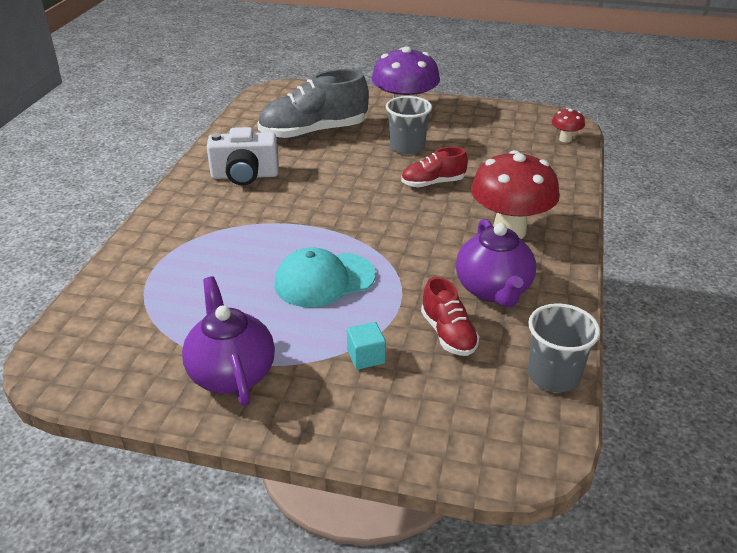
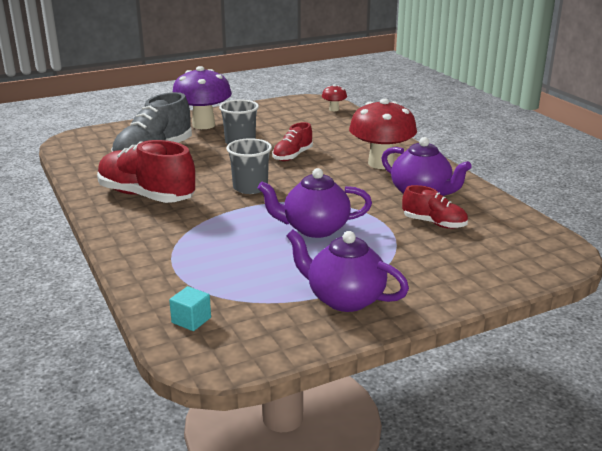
camera: 40 degrees left, 10 degrees down
(245, 176) = (146, 196): white camera -> red shoe
(324, 280) = (314, 229): turquoise cap -> purple teapot
(366, 357) = (409, 253): turquoise cube -> turquoise cube (191, 320)
(553, 375) = (516, 217): grey cup -> grey cup (250, 188)

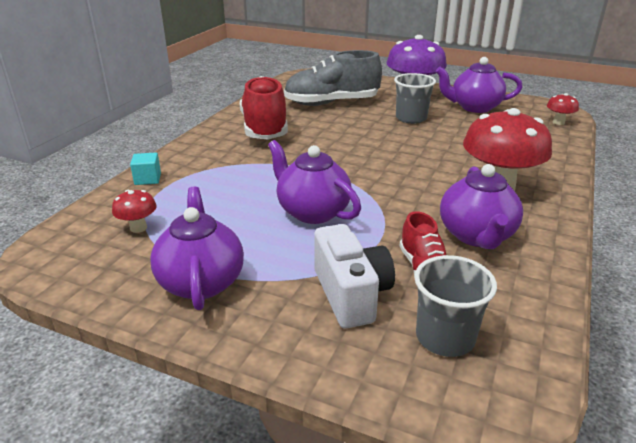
camera: 50 degrees right, 5 degrees up
(191, 320) = (95, 225): turquoise cube -> turquoise cube (148, 179)
(227, 302) = (138, 228): none -> red mushroom
(250, 188) = (340, 155): grey cup -> grey cup (445, 337)
(265, 118) = (474, 107): none -> purple teapot
(292, 156) = (429, 146): red shoe -> none
(428, 254) = (351, 294): none -> white camera

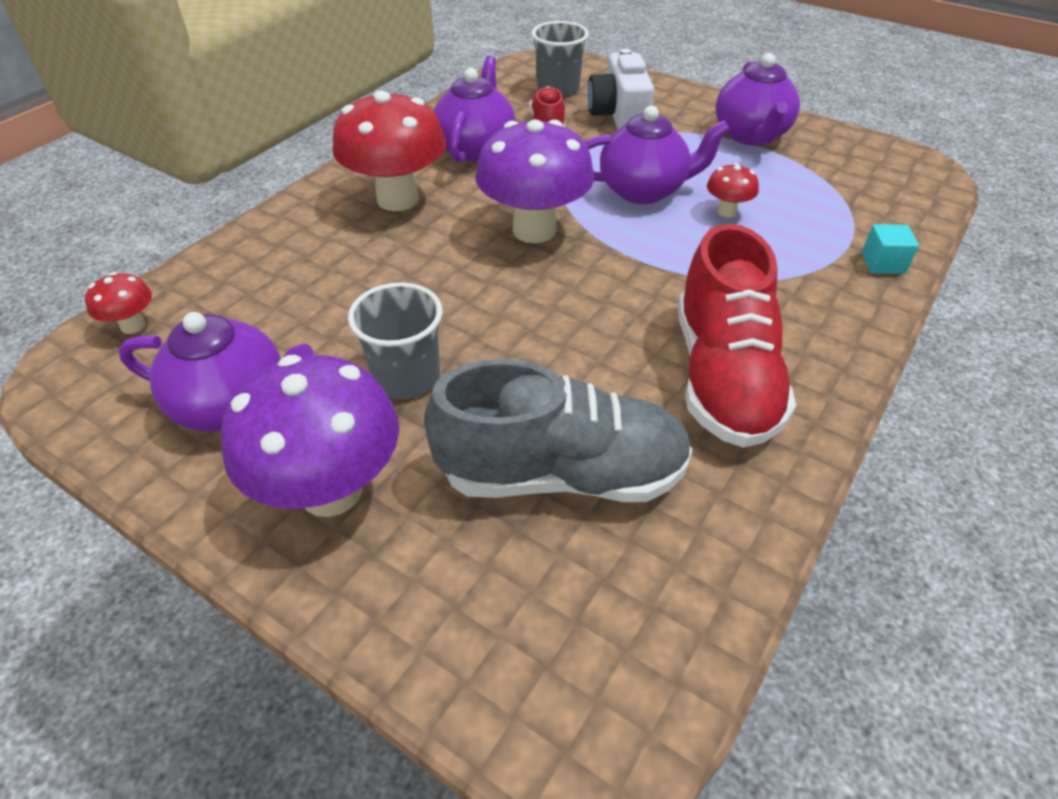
camera: 170 degrees left, 15 degrees up
(138, 228) = (844, 190): red mushroom -> red mushroom (726, 212)
(312, 212) = (644, 190): purple teapot -> purple teapot turned 60 degrees counterclockwise
(385, 178) = (534, 230): none -> purple mushroom

